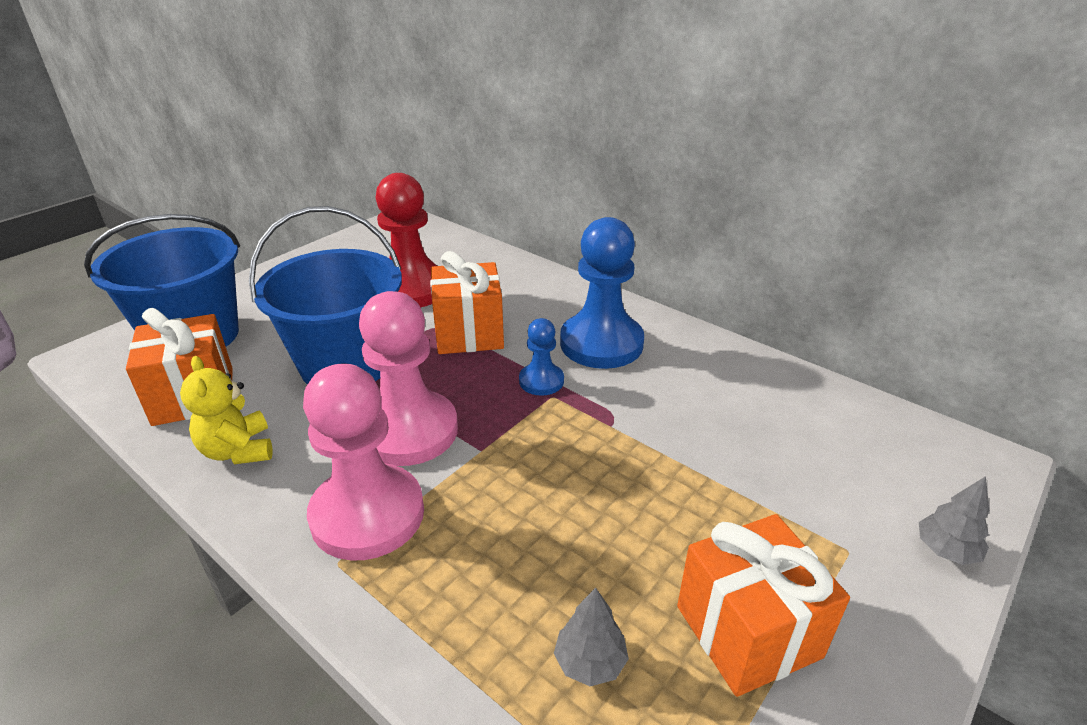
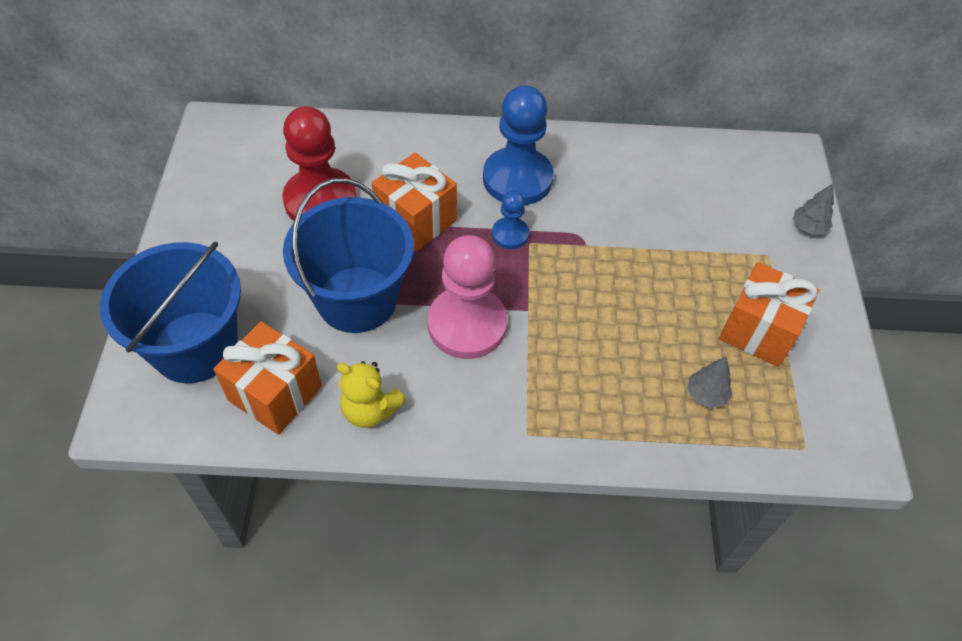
camera: 40 degrees left, 20 degrees up
(367, 514) = (509, 395): pink pawn -> none

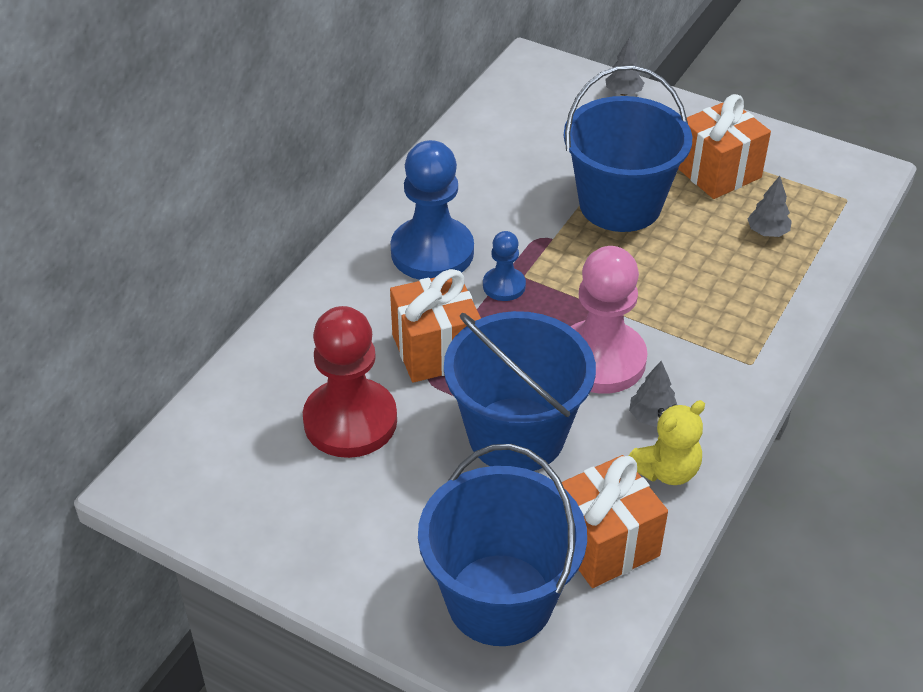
camera: 60 degrees left, 10 degrees down
(423, 381) = (652, 417): none -> grey tree
(660, 275) = (620, 204): none -> blue bucket

